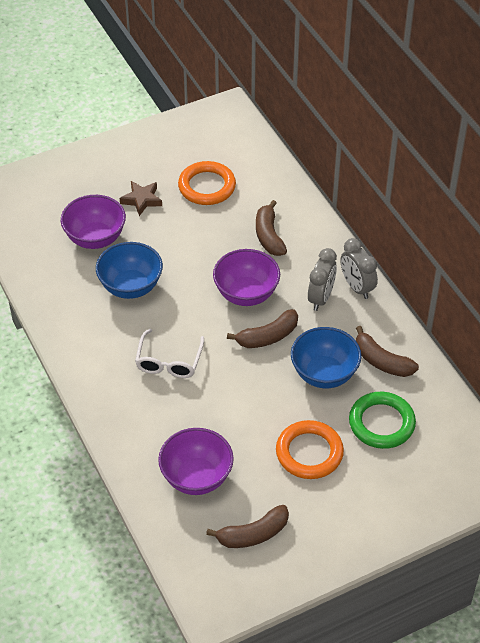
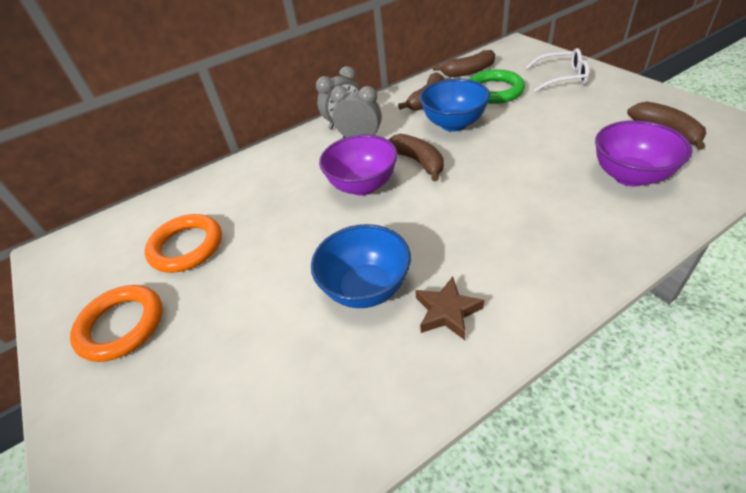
camera: 90 degrees left, 5 degrees down
(95, 238) = (271, 353): purple bowl -> none
(142, 200) = (197, 310): brown star -> brown star (447, 312)
(169, 361) = (482, 226): white glasses -> white glasses (562, 78)
(269, 236) = (276, 184): brown banana -> brown banana (468, 72)
(309, 453) = (549, 118): orange ring -> orange ring (121, 325)

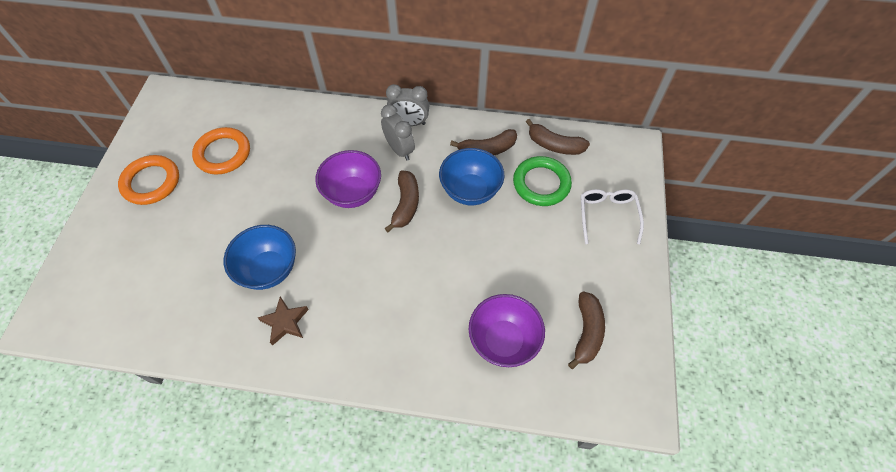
camera: 35 degrees right, 15 degrees up
(562, 78) = (607, 215): white glasses -> white glasses turned 135 degrees counterclockwise

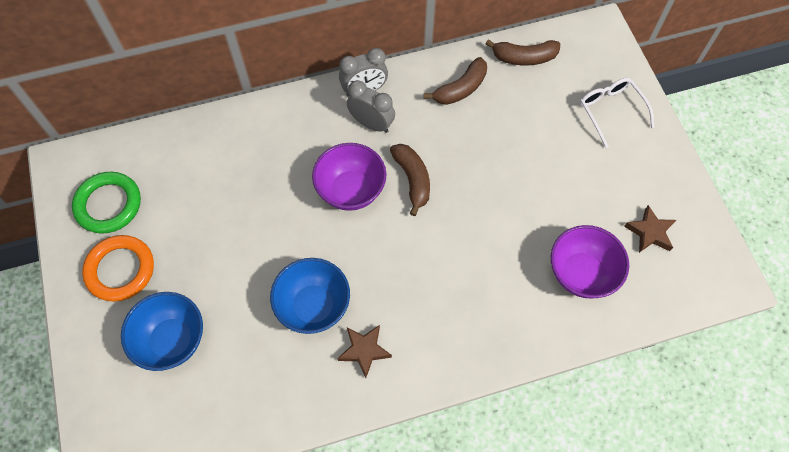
camera: 25 degrees left, 5 degrees up
(223, 153) = (181, 204): orange ring -> none
(470, 190) = (468, 139): blue bowl -> blue bowl (172, 340)
(541, 183) = (533, 103): green ring -> green ring (108, 204)
(586, 332) = (650, 232): brown banana -> brown star

